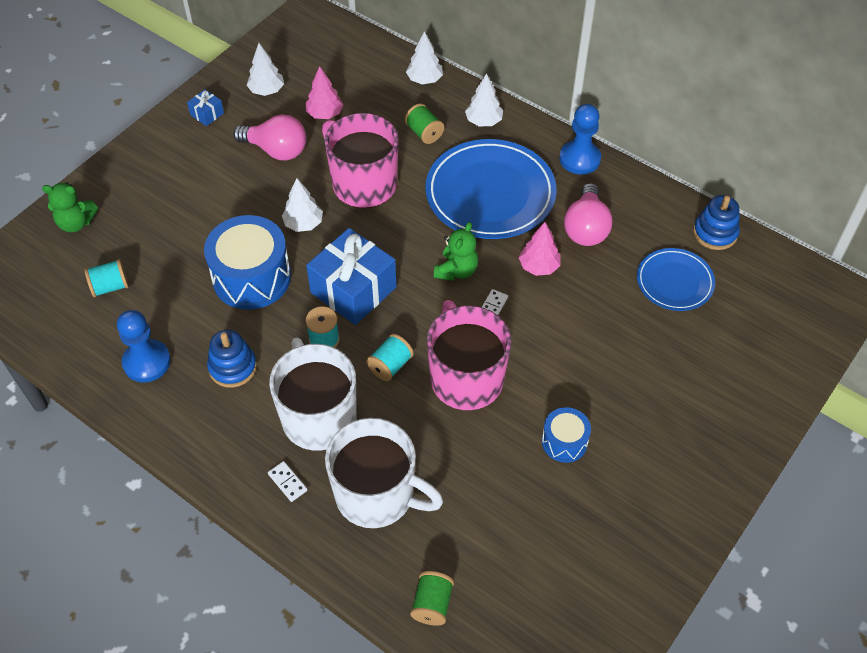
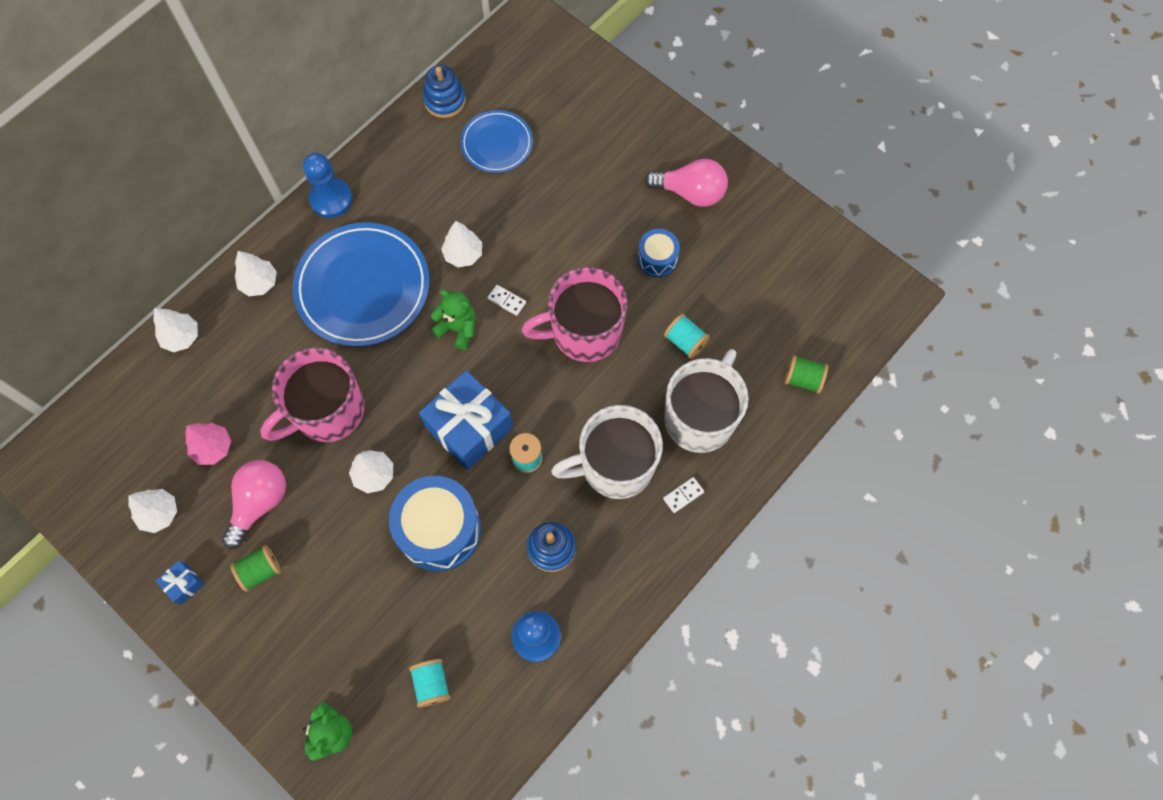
camera: 85 degrees left, 15 degrees up
(390, 365) = (564, 398): turquoise spool -> turquoise spool (685, 342)
(424, 133) = (264, 344): green spool -> green spool (260, 571)
(539, 266) = (463, 254): pink tree -> white tree
(586, 228) = (422, 207): pink light bulb -> pink light bulb (690, 192)

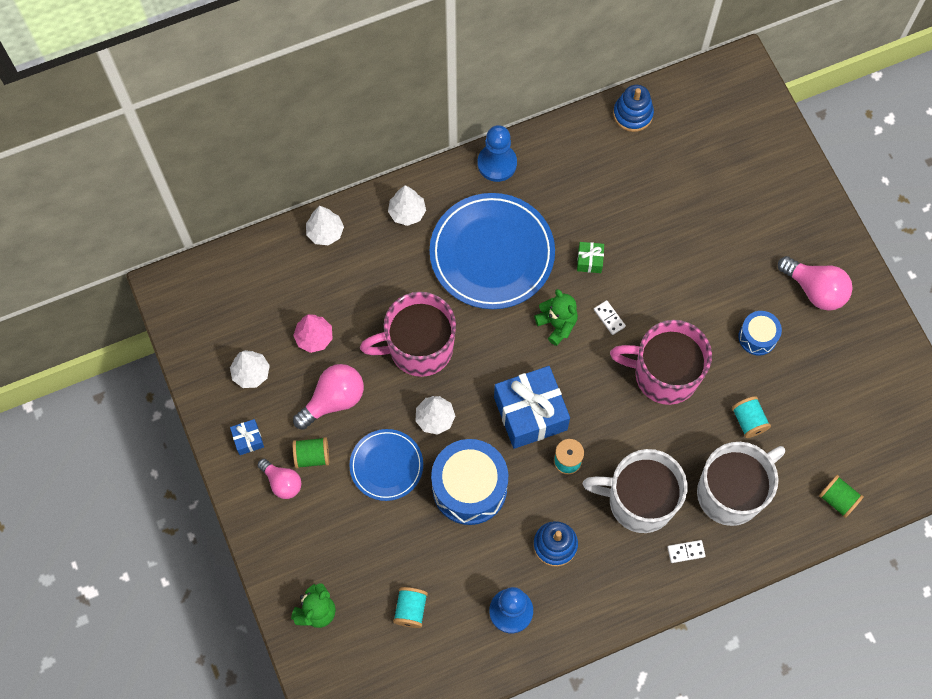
camera: 25 degrees right, 0 degrees up
(239, 613) = (282, 482): none -> pink light bulb
(463, 254) = (589, 261): white tree -> green gift
(497, 144) = (661, 173): blue plate -> blue plate (386, 466)

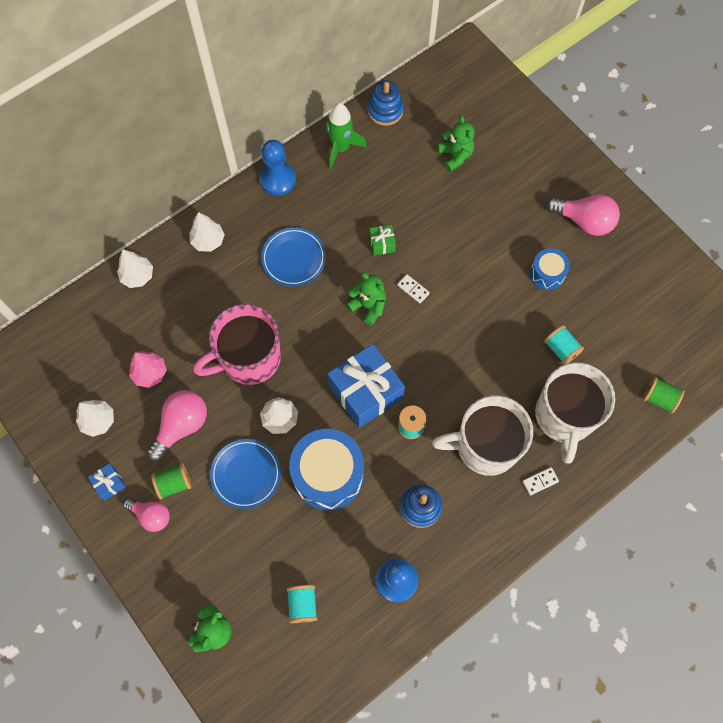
camera: 15 degrees left, 0 degrees up
(492, 253) = (293, 258): blue plate -> blue plate, size x0.56
(573, 145) = (341, 148): none -> green rocket
(664, 374) = (475, 327): pink mug -> none
(695, 183) = (455, 156): none -> green teddy bear
(731, 492) = (564, 416): white mug -> white mug turned 150 degrees clockwise

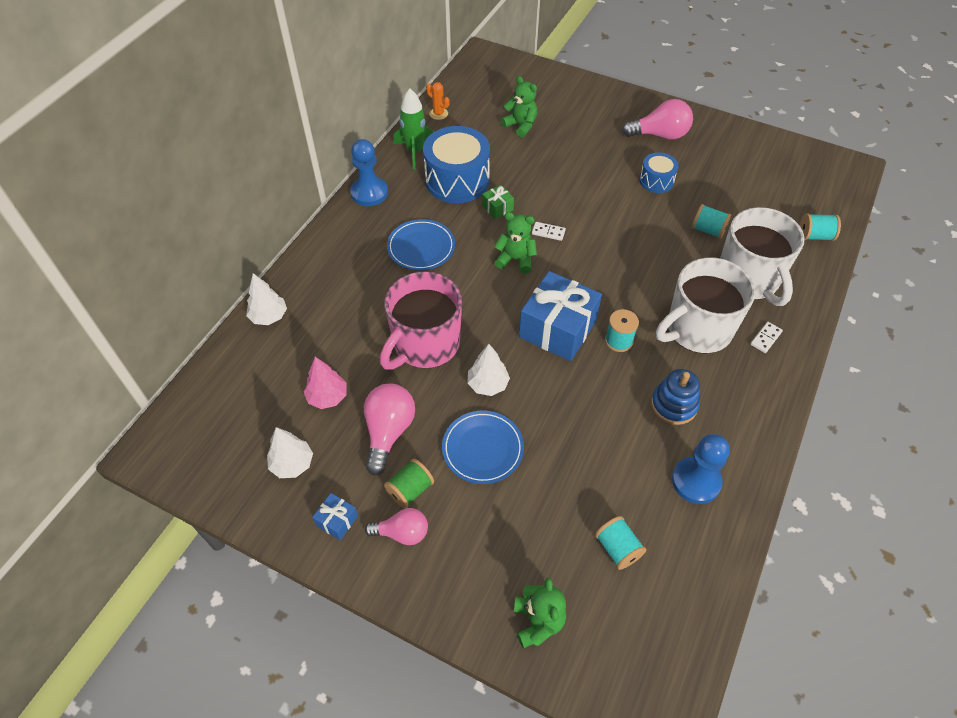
camera: 25 degrees left, 15 degrees down
(208, 241) = (327, 262): white tree -> none
(328, 474) = (566, 414): blue drum -> blue drum (457, 180)
(385, 110) = (438, 114): blue stacking toy -> orange cactus
(659, 398) = (815, 236): green spool -> turquoise spool

